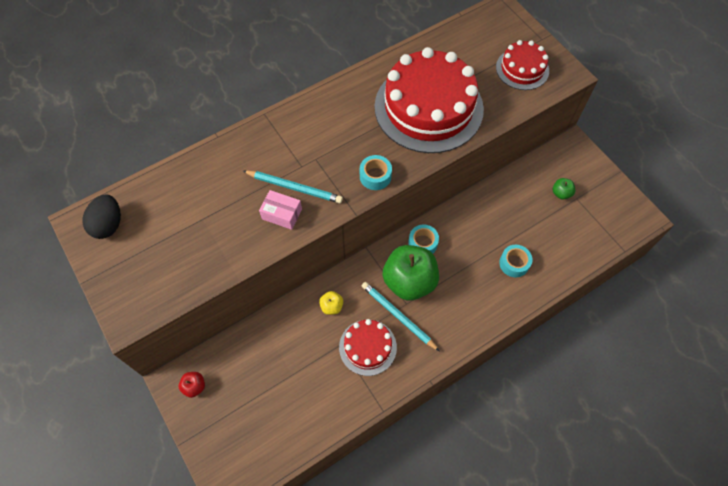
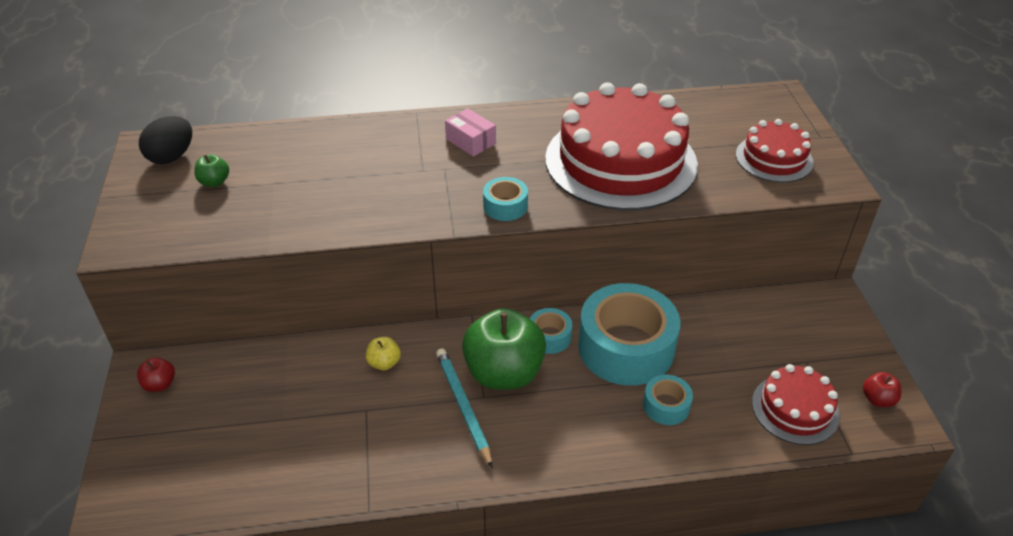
camera: 25 degrees right, 20 degrees down
(282, 214) = (365, 207): pink box -> pink box (470, 141)
(294, 188) = (398, 187): turquoise pencil -> none
(367, 347) = (399, 426): red cake -> red cake (795, 409)
(471, 232) = (626, 347): none -> turquoise tape
(561, 193) = (785, 347): green apple -> green apple (214, 182)
(624, 209) = (877, 399): none -> red apple

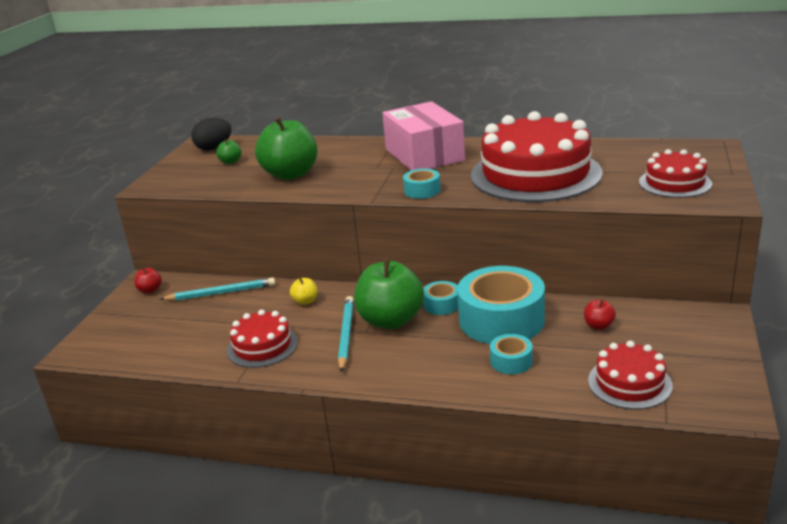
camera: 25 degrees right, 15 degrees down
(264, 370) = (221, 293): none -> turquoise pencil
(316, 197) = (290, 174): none -> green apple
(369, 447) = (262, 346): none -> red cake
(470, 141) = (424, 155): pink box -> pink box, size x2.20
(877, 399) = (718, 390): red apple -> red apple (598, 326)

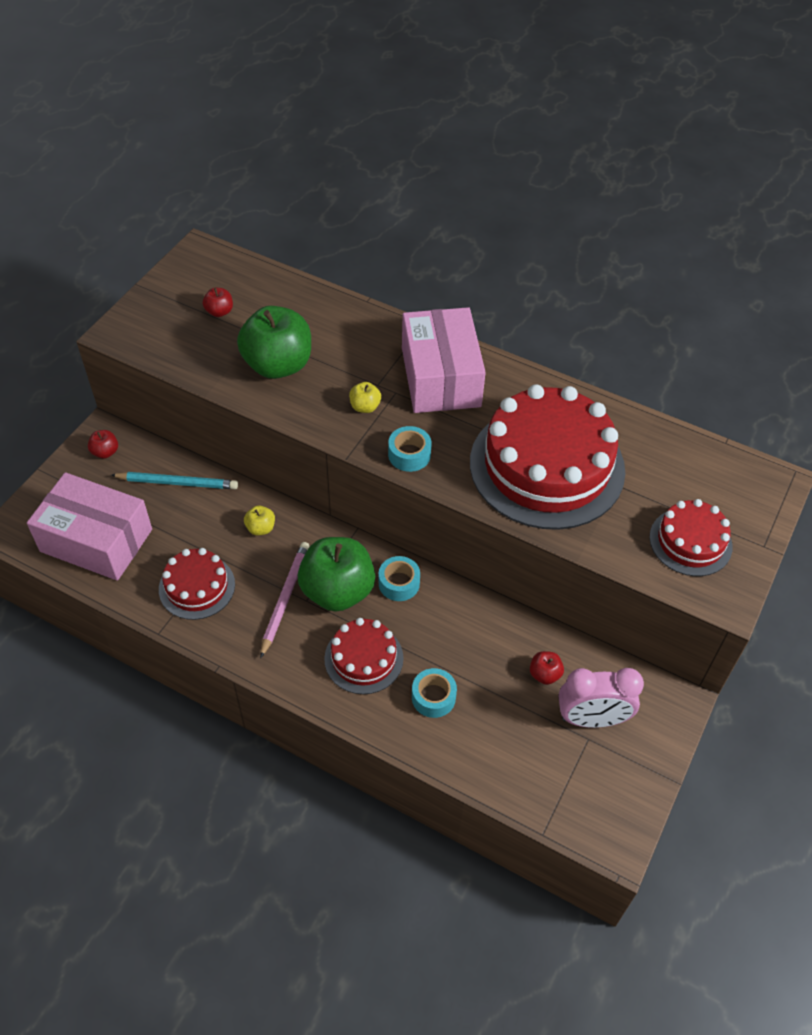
camera: 10 degrees right, 25 degrees up
(158, 340) = (96, 540): none -> pink box
(214, 148) = (209, 272): black egg -> none
(230, 162) = (219, 312): green apple -> red apple
(346, 335) = (285, 599): turquoise pencil -> pink pencil
(372, 178) = (365, 407): none -> yellow apple
(501, 320) = (450, 630): turquoise tape -> none
(629, 383) = (534, 769): red cake -> red cake (363, 658)
(657, 341) = (591, 719): none -> pink clock

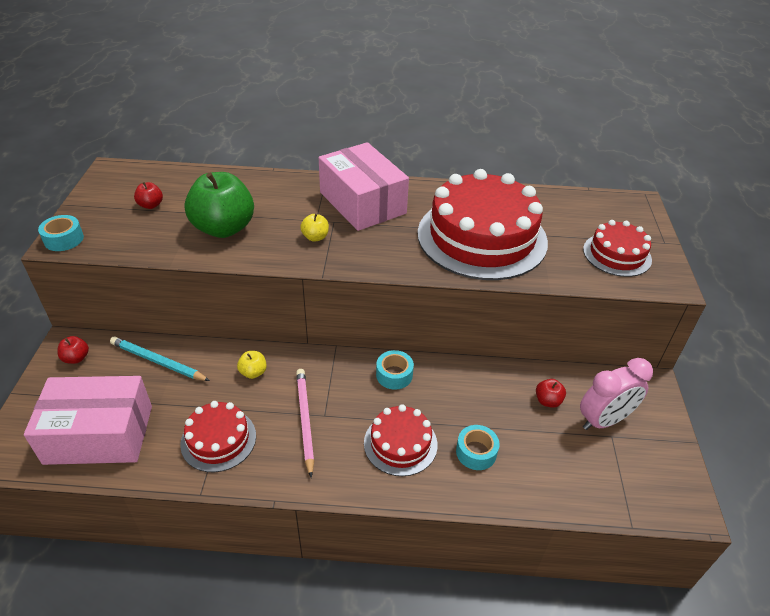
camera: 25 degrees left, 10 degrees down
(177, 483) = (158, 361): turquoise pencil -> turquoise pencil turned 135 degrees counterclockwise
(337, 591) = (347, 398): green apple -> none
(409, 455) = (372, 259): turquoise tape -> turquoise tape (64, 239)

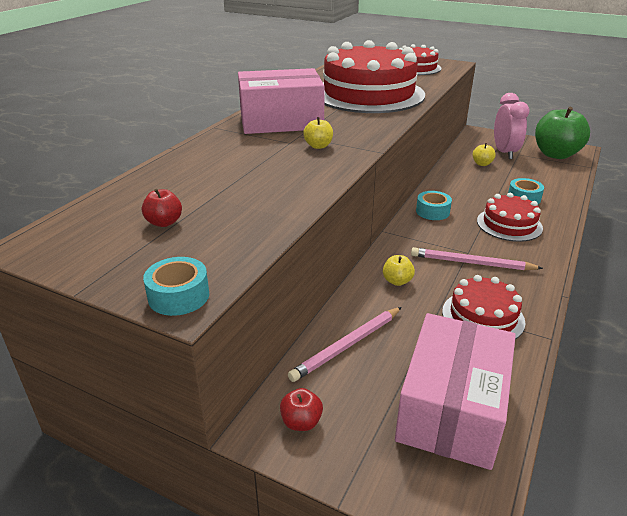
camera: 65 degrees left, 10 degrees down
(158, 361) = (347, 345): turquoise pencil -> pink pencil
(224, 228) = (262, 185): green apple -> green apple (556, 154)
(548, 401) = (482, 164): red apple -> yellow apple

